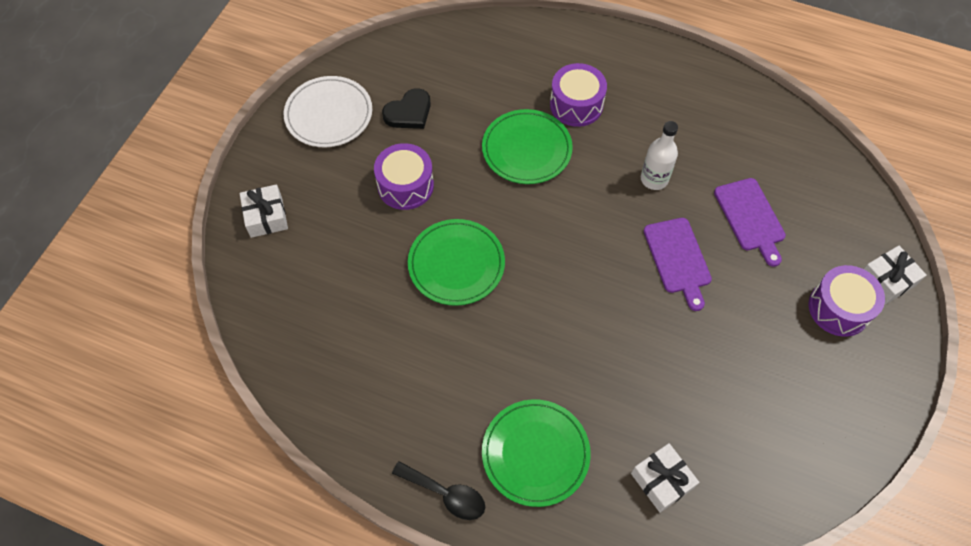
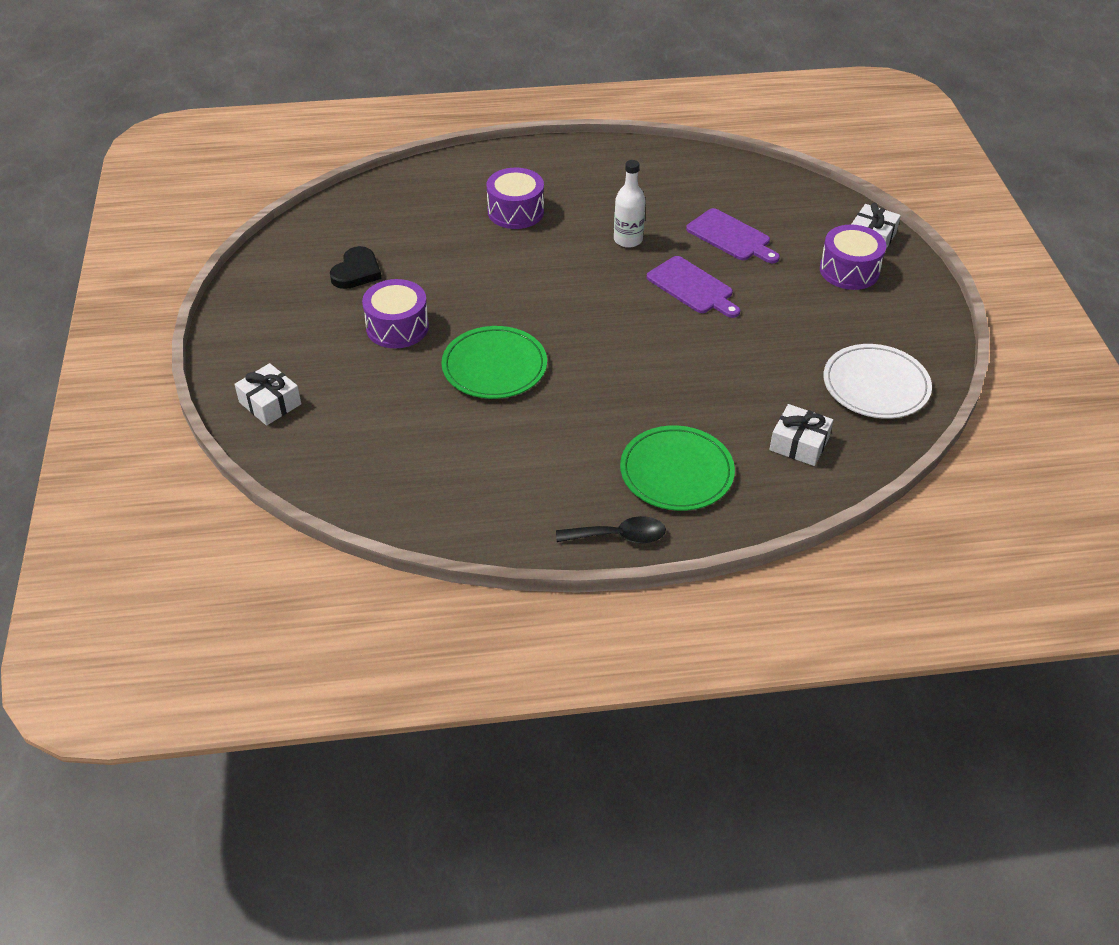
camera: 30 degrees left, 15 degrees down
(329, 114) = (273, 301): white plate -> white plate (875, 385)
(526, 149) = (494, 259): green plate -> none

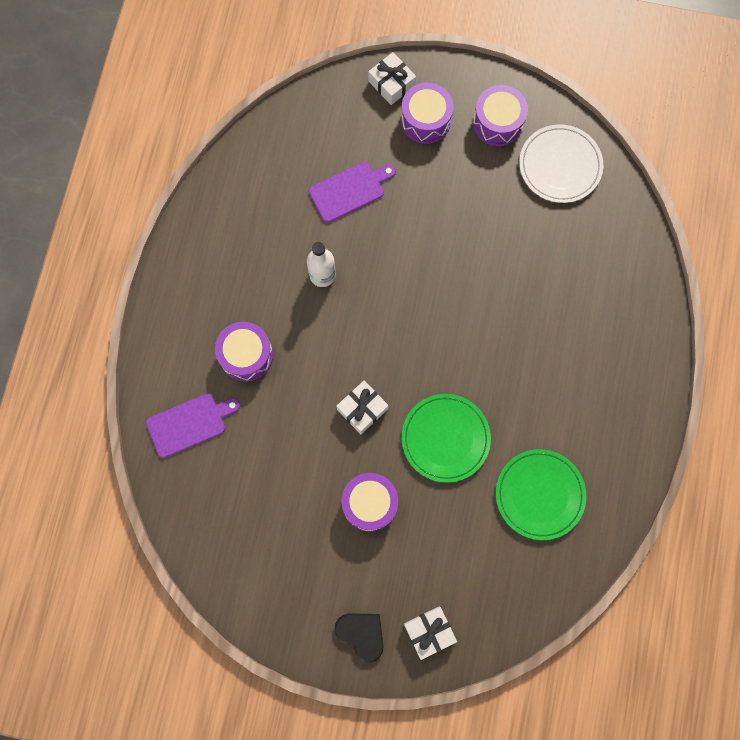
camera: 70 degrees left, 30 degrees up
(356, 271) = (281, 519): black heart -> black heart (361, 634)
(619, 536) = (651, 407): black spoon -> none
(676, 472) = (602, 344): green plate -> green plate (539, 494)
(692, 287) = (403, 248): purple cutting board -> purple cutting board (189, 424)
(799, 444) = (601, 247): white gift -> white gift (362, 409)
(889, 324) = (497, 122): none -> purple drum

